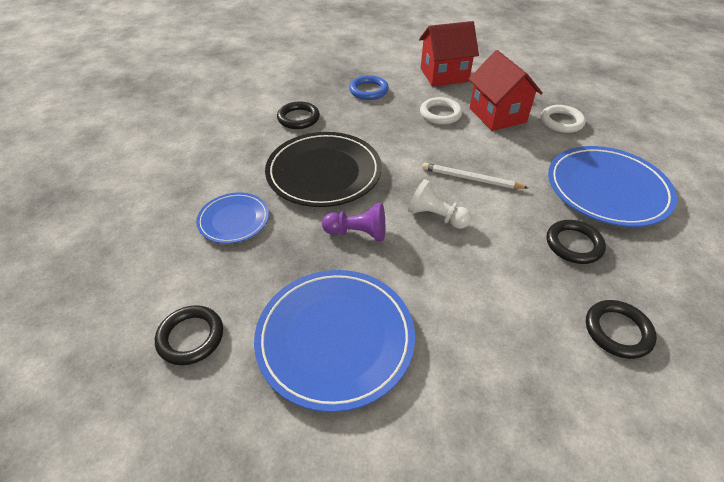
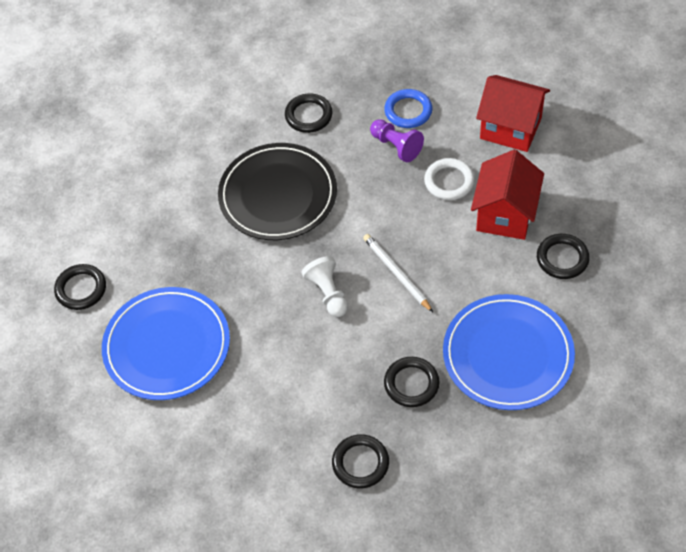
camera: 40 degrees right, 10 degrees up
(234, 220) = (172, 205): blue plate -> none
(357, 233) = (253, 272): purple pawn -> purple pawn (396, 146)
(561, 122) = (562, 258): white ring -> black ring

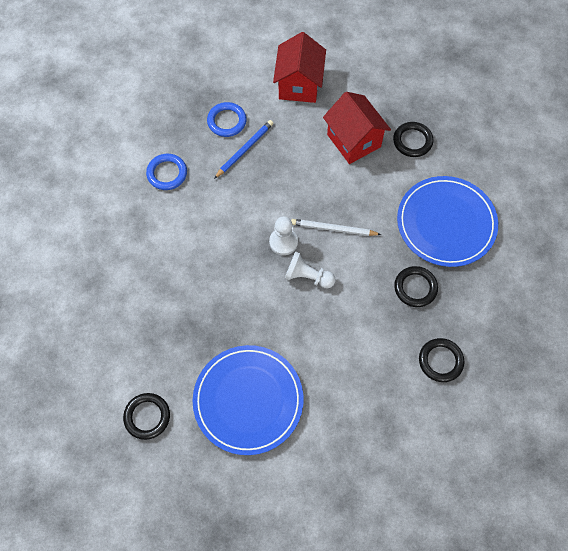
camera: 50 degrees left, 10 degrees up
(278, 195) = (206, 241): black plate -> none
(308, 115) = (167, 173): black ring -> blue ring
(340, 248) = (283, 242): none -> white pawn
(396, 146) = (244, 149): purple pawn -> blue pencil
(449, 181) = (300, 146): white ring -> none
(510, 128) = (299, 85): red house -> red house turned 60 degrees counterclockwise

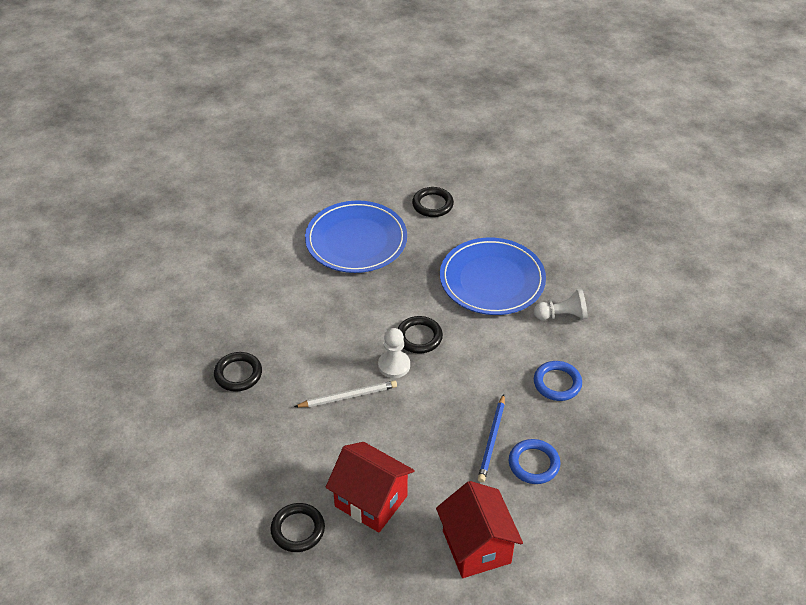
camera: 155 degrees right, 20 degrees down
(307, 276) = (353, 345): white pawn -> white pawn (562, 315)
(440, 361) = (193, 324): black ring -> black ring (419, 337)
(446, 223) = (225, 448): blue plate -> blue plate (492, 280)

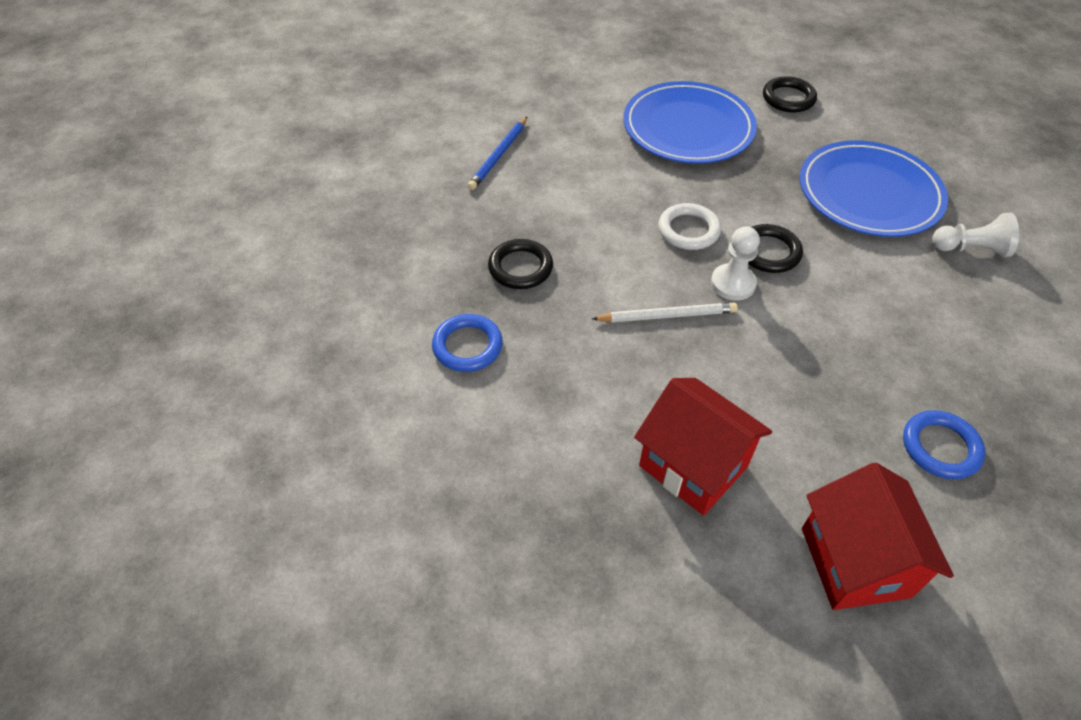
camera: 10 degrees right, 5 degrees up
(298, 529) = (582, 492): black ring -> none
(360, 327) = (688, 230): none -> white ring
(492, 440) = (875, 404): blue pencil -> blue pencil (499, 155)
(557, 383) = (969, 337): blue ring -> blue ring (467, 346)

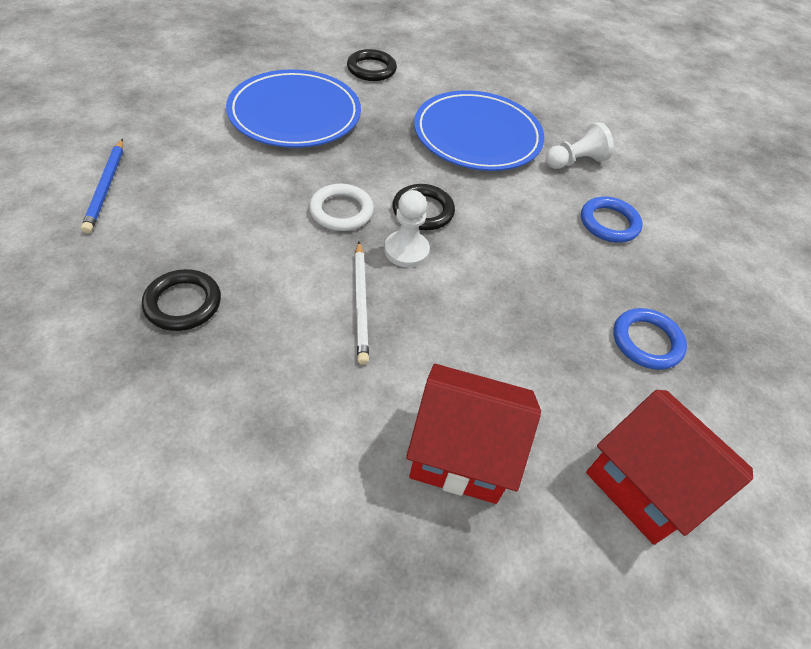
camera: 35 degrees left, 0 degrees up
(467, 346) = (157, 418): blue ring -> blue ring (609, 223)
(667, 315) = (361, 303): white pencil -> white pencil turned 120 degrees clockwise

